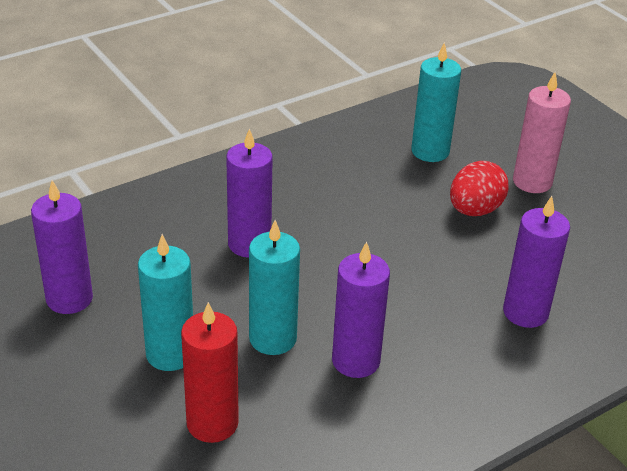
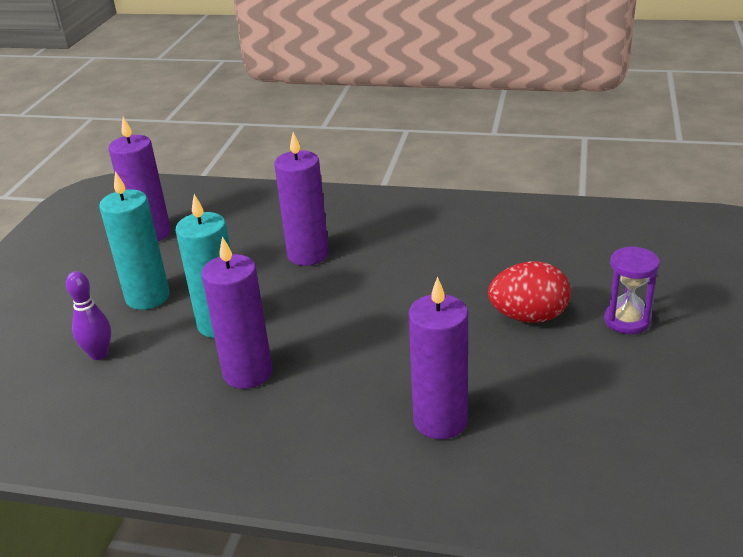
camera: 50 degrees right, 5 degrees down
(212, 423) = (99, 354): red candle -> purple bowling pin
(430, 151) = (562, 253): turquoise candle -> none
(532, 182) = (627, 320): pink candle -> purple hourglass

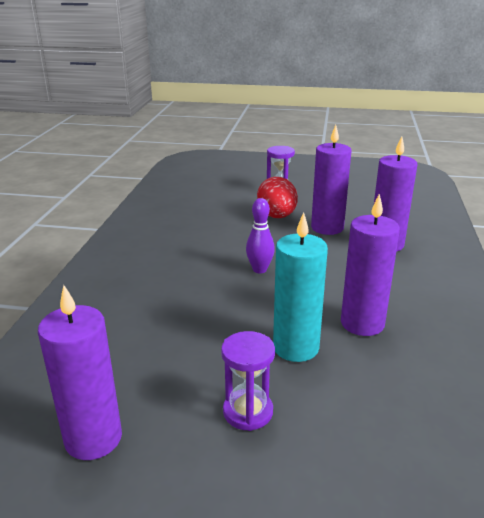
camera: 95 degrees left, 5 degrees down
(99, 354) = (360, 432): purple bowling pin -> purple bowling pin (259, 269)
(147, 297) = (248, 412): turquoise candle -> purple hourglass
(308, 254) = (180, 305): purple candle -> purple candle (327, 228)

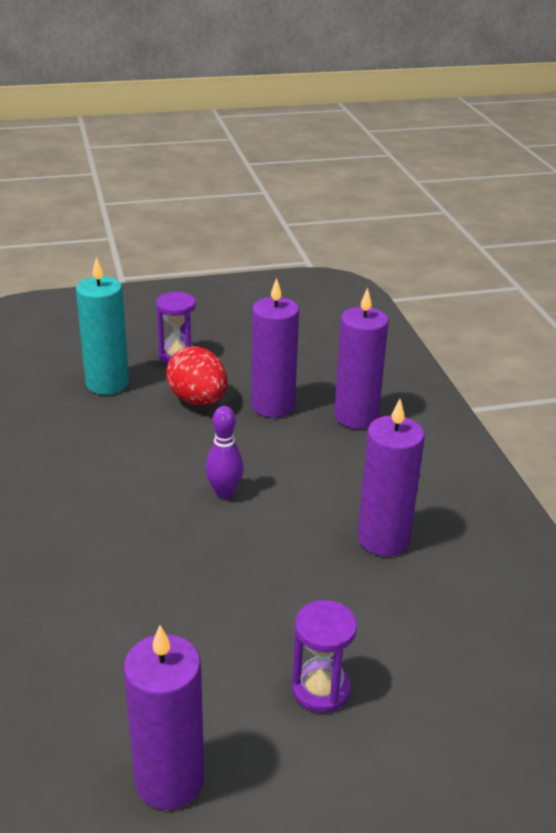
camera: 25 degrees left, 5 degrees up
(295, 347) = (328, 592): turquoise candle -> turquoise candle (107, 383)

